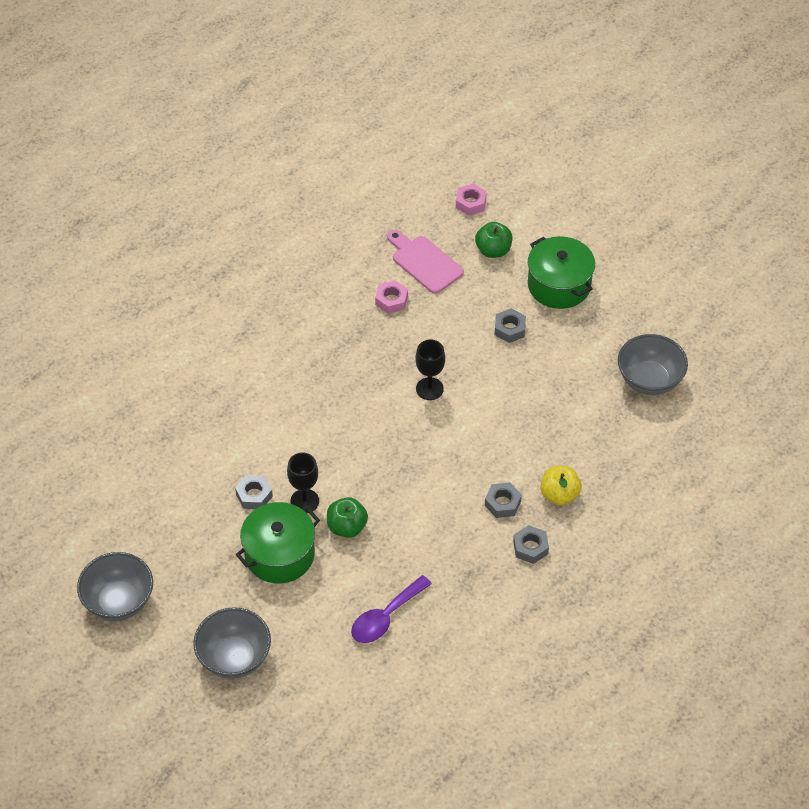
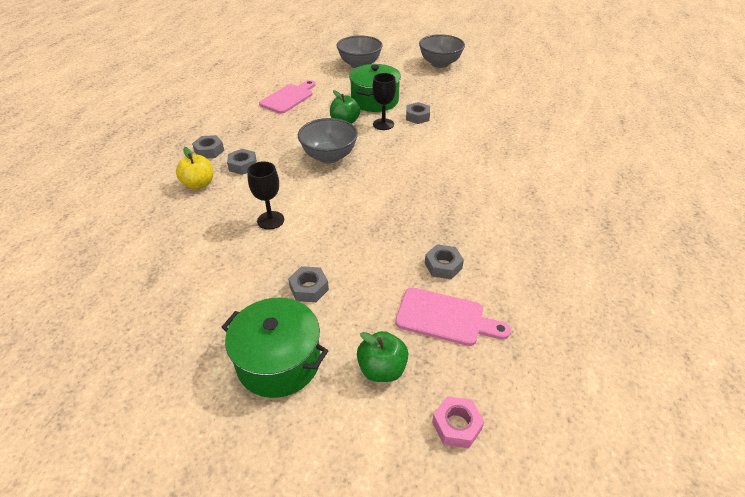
camera: 150 degrees right, 10 degrees down
(385, 617) = (288, 98): purple spoon -> pink cutting board
(391, 300) = (443, 266): pink nut -> grey nut
(429, 389) = (350, 212): black goblet -> black goblet (270, 220)
(649, 380) = (135, 299): grey bowl -> grey bowl (329, 156)

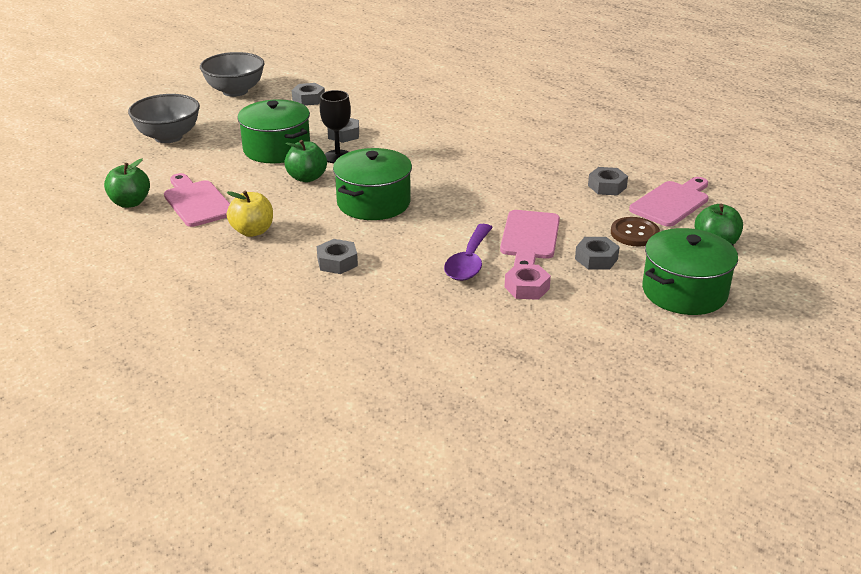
camera: 65 degrees left, 10 degrees down
(199, 184) = (351, 300): yellow apple -> yellow apple (252, 231)
(209, 151) = (275, 282): grey nut -> grey nut (308, 99)
(270, 220) = (469, 261): black goblet -> purple spoon
(275, 80) = (130, 203): none -> green apple
(322, 241) = (529, 238): none -> pink cutting board
(329, 156) = (373, 203): grey bowl -> green pot
(367, 303) = (634, 233): none -> brown button
(456, 425) = (782, 227): pink nut -> pink nut (527, 288)

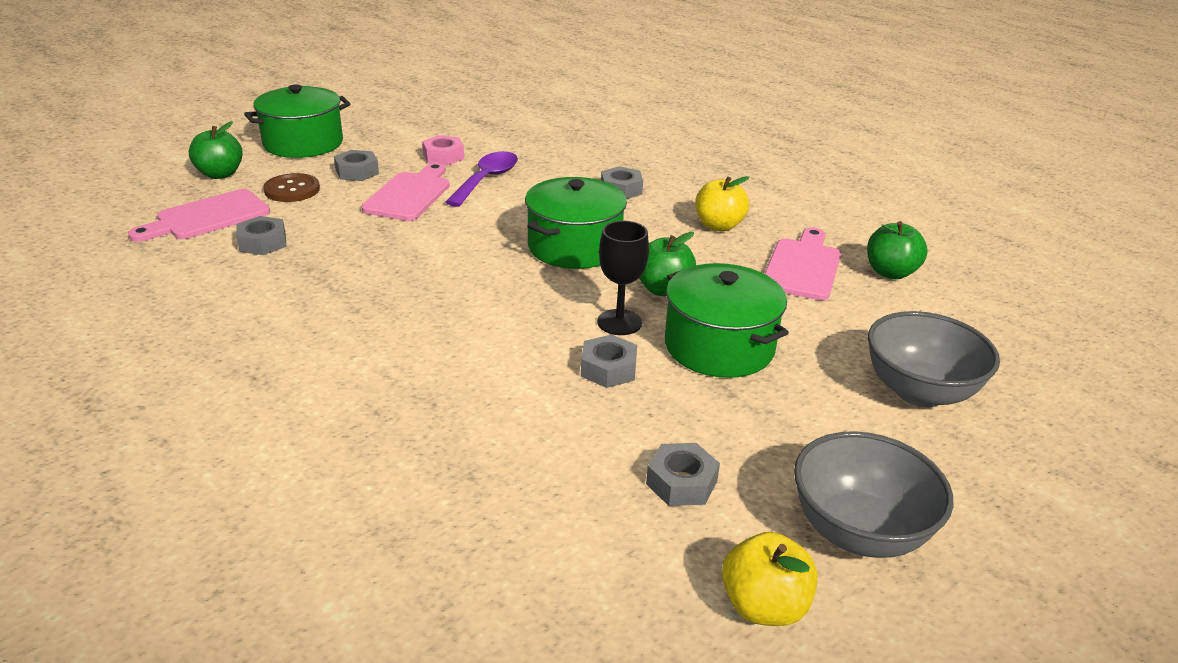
camera: 175 degrees left, 0 degrees up
(197, 202) = (803, 266): pink cutting board -> pink cutting board turned 135 degrees counterclockwise
(282, 74) = (763, 606): none -> yellow apple

